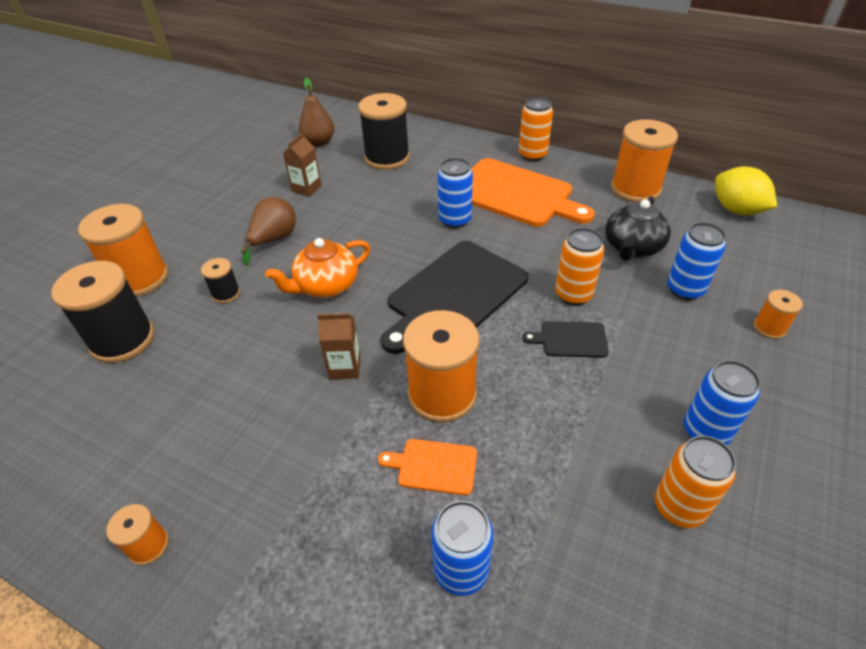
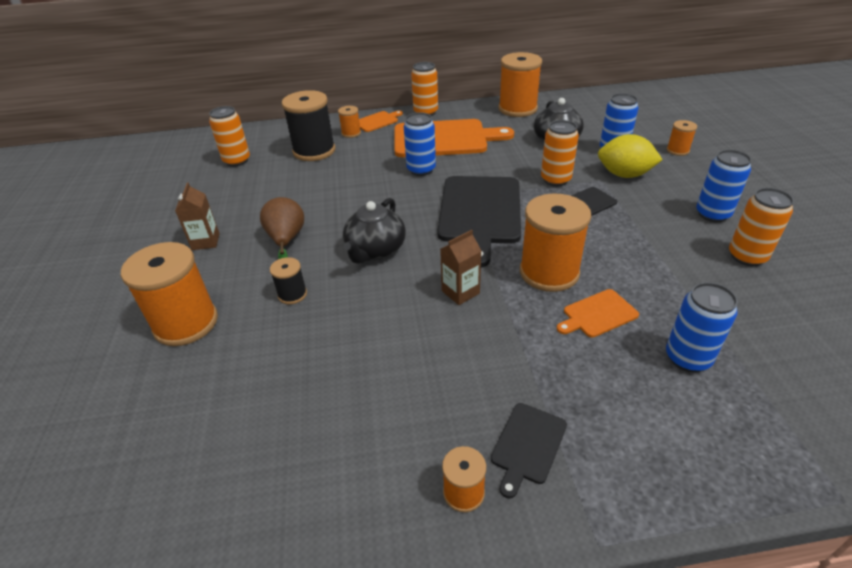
camera: 35 degrees left, 5 degrees down
(123, 340) = (233, 375): black spool -> none
(232, 544) = (527, 445): none -> black cutting board
(306, 188) = (269, 195): brown carton -> brown carton (206, 241)
(319, 142) = (237, 161): brown pear -> orange can
(326, 286) = (375, 250): orange teapot -> black teapot
(438, 151) = (351, 133): none -> orange spool
(475, 147) = (377, 121): none -> orange cutting board
(736, 210) = (588, 100): yellow lemon -> yellow lemon (624, 175)

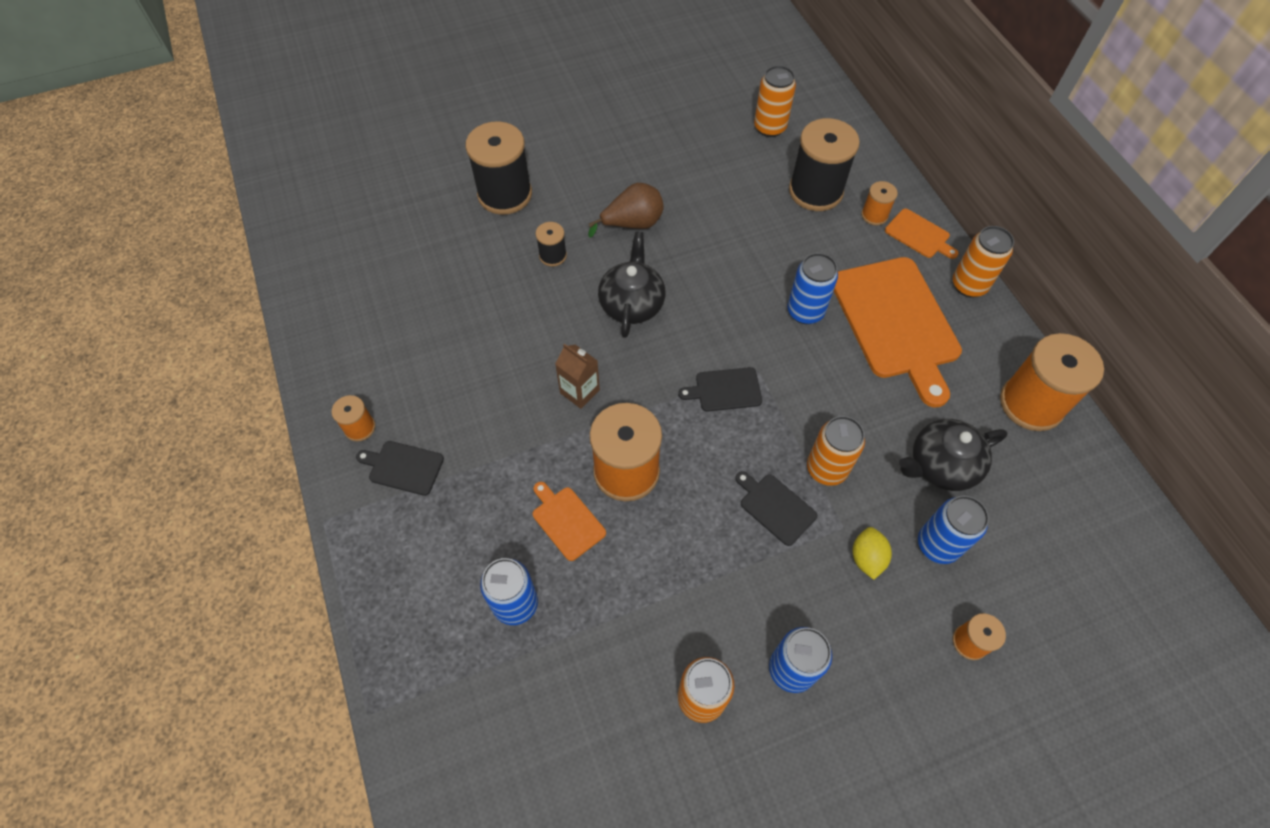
camera: 75 degrees right, 20 degrees up
(186, 323) = (505, 194): orange spool -> black spool
(206, 241) = (616, 162): brown carton -> none
(375, 250) = (632, 303): black teapot -> black teapot turned 90 degrees clockwise
(480, 213) = (725, 390): black cutting board -> black cutting board, size x0.45
(624, 175) = (867, 558): yellow lemon -> yellow lemon, size x0.61

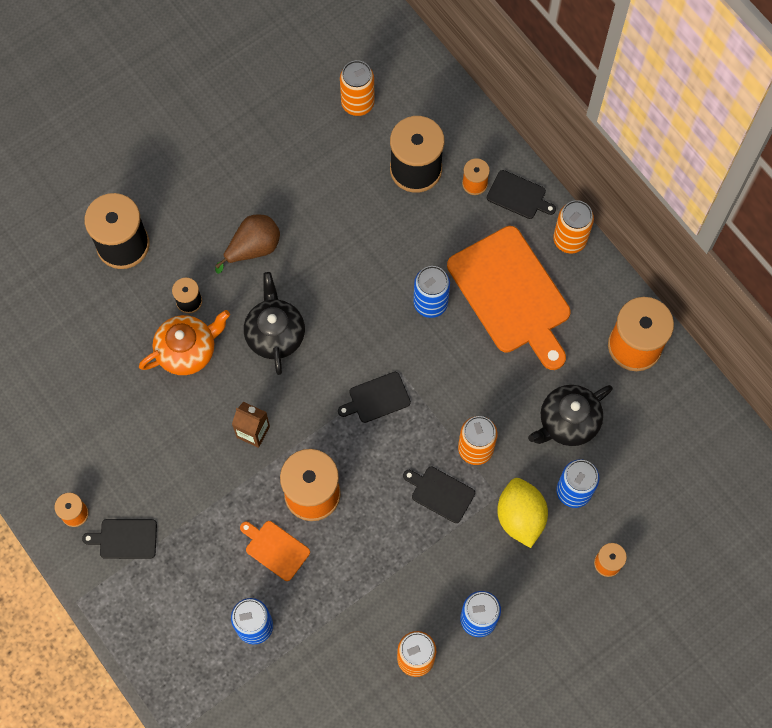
camera: 15 degrees left, 10 degrees up
(536, 299) = (187, 350): none -> orange teapot
(867, 558) = (520, 517): yellow lemon -> yellow lemon, size x1.65
(919, 235) = (518, 196): orange cutting board -> black cutting board

